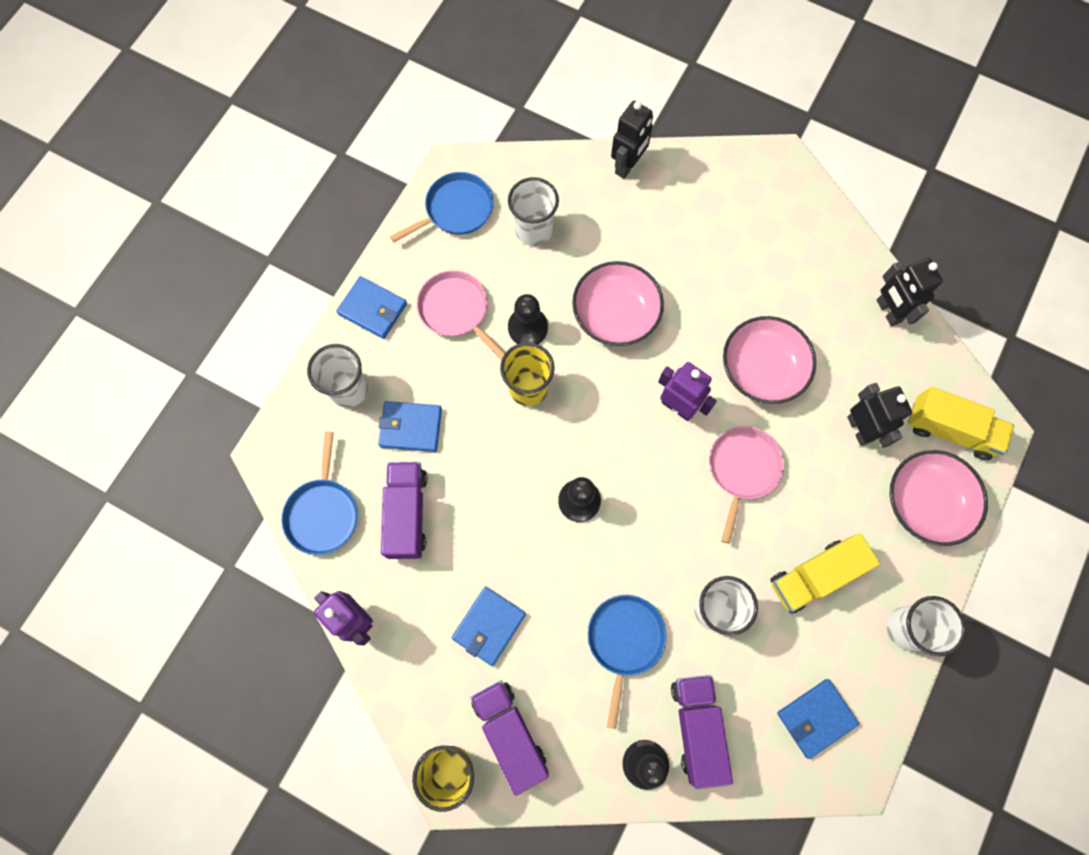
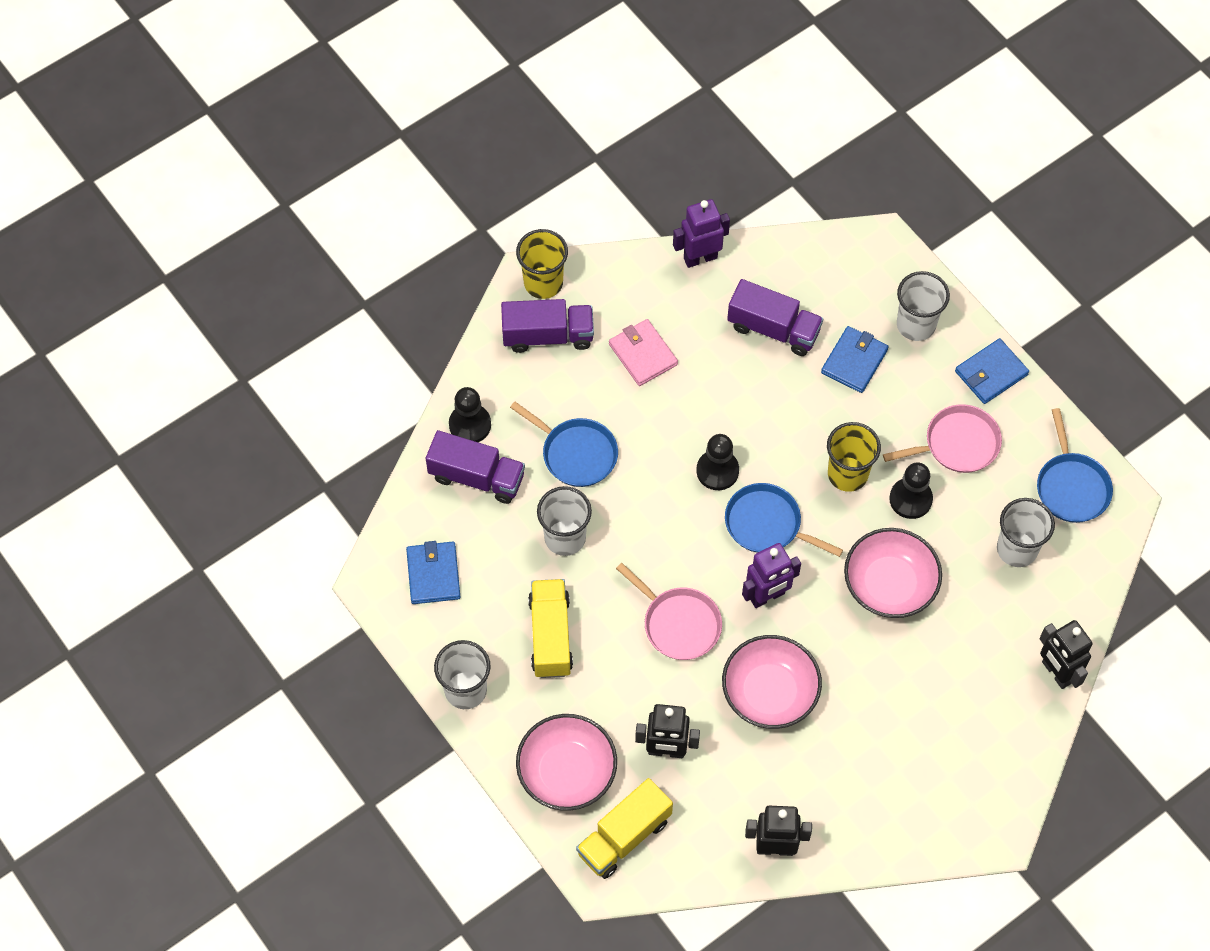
camera: 115 degrees right, 10 degrees down
(323, 513) = (806, 265): blue pan -> blue pan (766, 524)
(489, 626) = (643, 354): blue wallet -> pink wallet

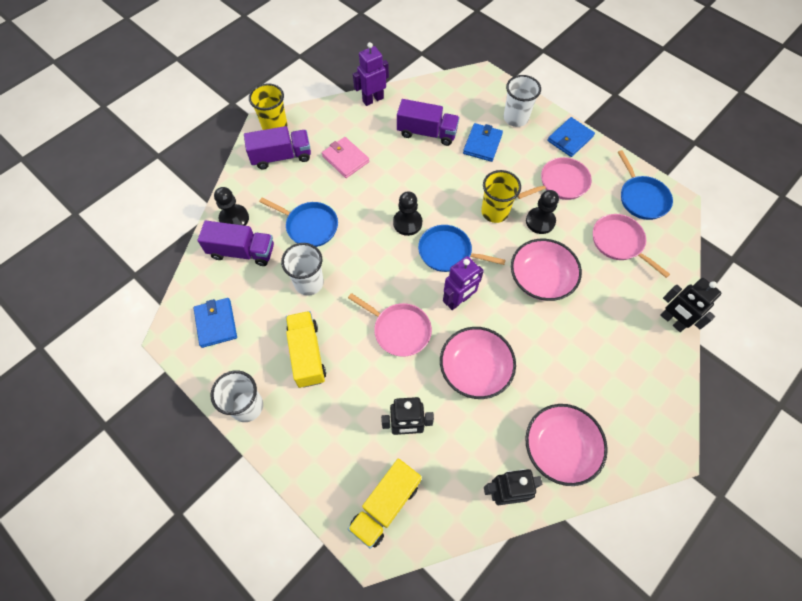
camera: 10 degrees left, 0 degrees up
(567, 771) = (332, 458): pink bowl -> pink bowl (559, 448)
(1017, 549) = (619, 242): white cup -> pink pan

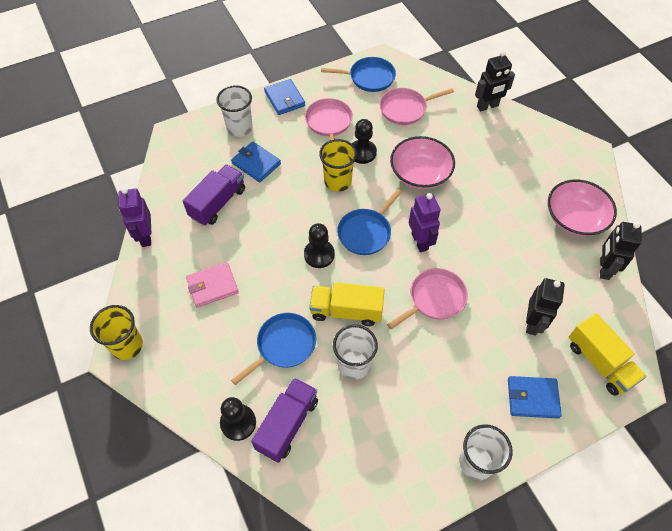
camera: 70 degrees left, 5 degrees down
(216, 323) = (369, 474): blue wallet -> blue wallet (532, 398)
(281, 156) = (175, 349): purple truck -> none
(307, 354) = (435, 388): yellow truck -> yellow truck (346, 311)
(474, 369) = (491, 252): pink bowl -> none

